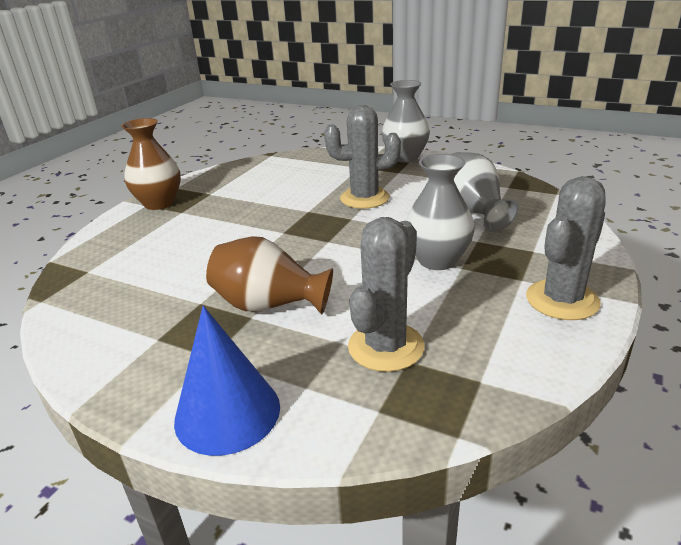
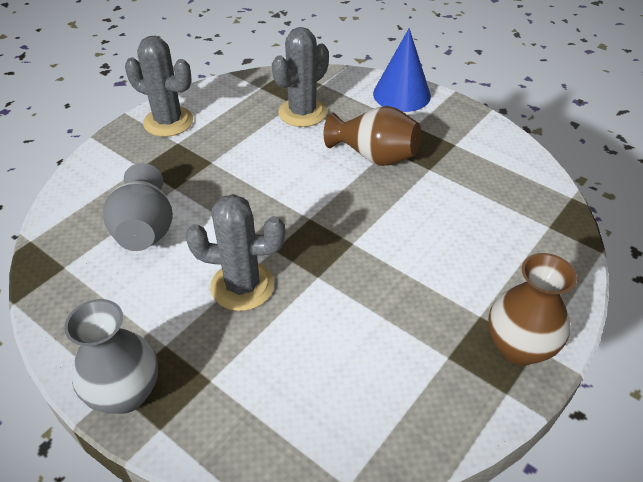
camera: 170 degrees left, 15 degrees up
(437, 260) = (225, 173): grey vase -> none
(562, 300) = (168, 122): grey cactus -> grey cactus turned 60 degrees clockwise

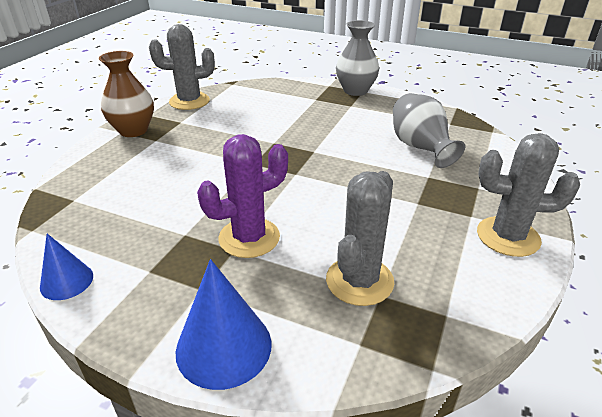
camera: 165 degrees right, 10 degrees down
(242, 286) = (323, 131): grey cactus -> grey cactus (189, 101)
(374, 156) = (249, 238): brown vase -> purple cactus
(516, 147) = (66, 281): none -> blue cone

